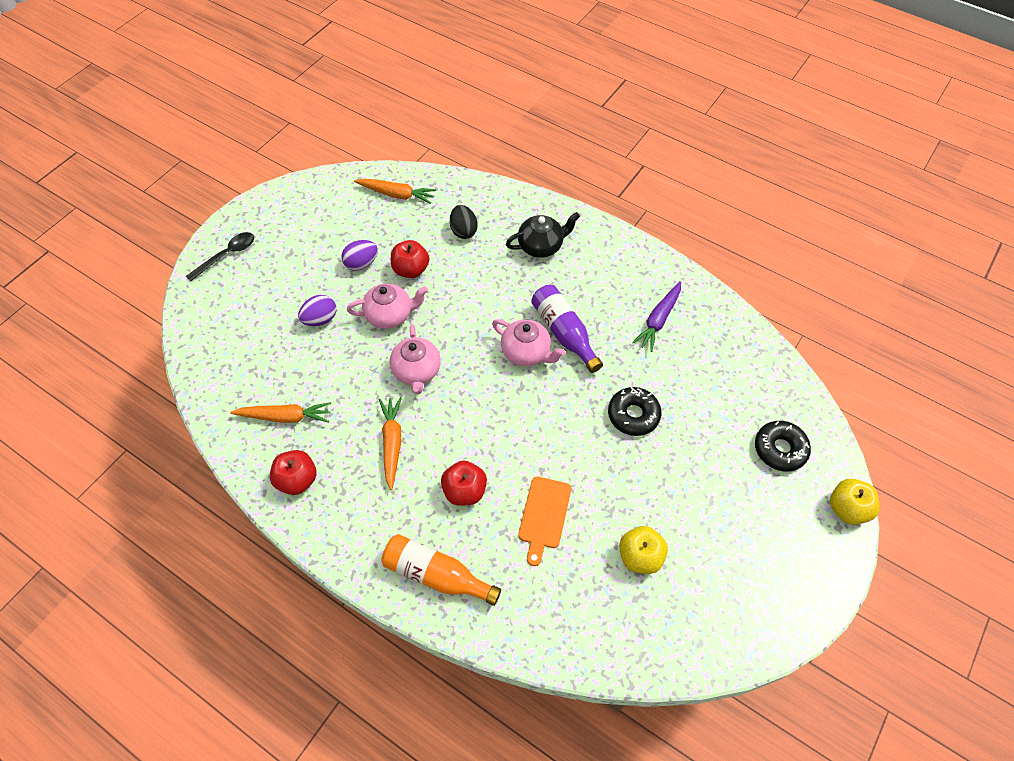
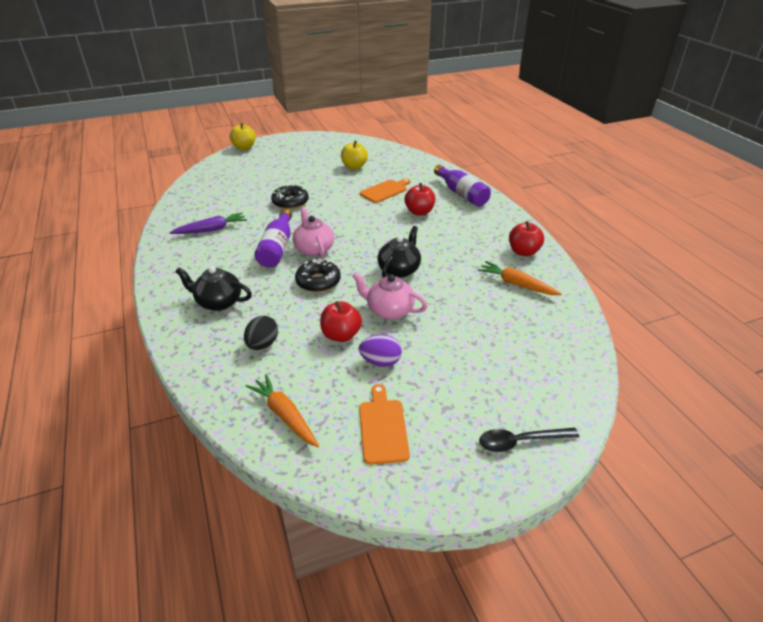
camera: 145 degrees left, 20 degrees down
(320, 319) = (451, 333): purple egg -> none
(325, 219) = (383, 427): none -> orange cutting board
(392, 443) = (447, 244): orange carrot -> none
(417, 371) = (399, 270): pink teapot -> black teapot
(436, 575) = (461, 194): orange bottle -> purple bottle
(780, 449) = (240, 168): black donut -> black donut (318, 281)

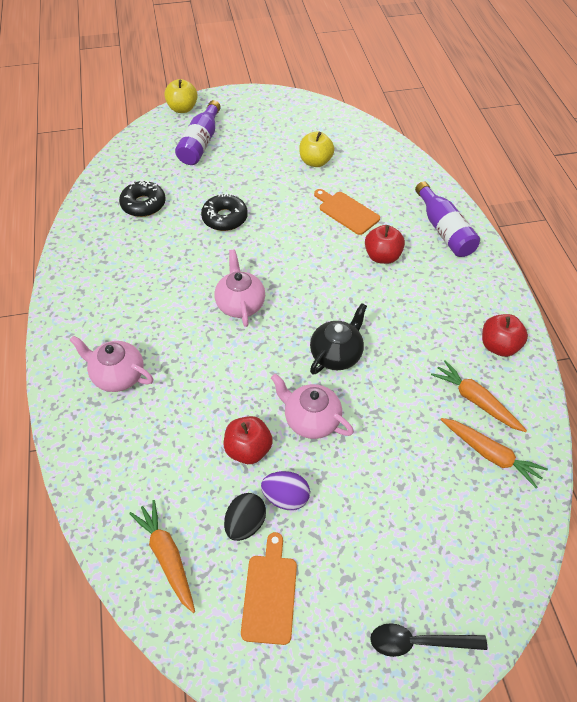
camera: 10 degrees right, 15 degrees up
(211, 230) = (124, 254): purple carrot -> none
(218, 302) = (117, 375): black teapot -> pink teapot
(262, 344) = (158, 449): black egg -> black egg (245, 523)
(277, 248) = (197, 296): purple bottle -> purple bottle (200, 143)
(318, 281) = (236, 360): black donut -> black donut (143, 204)
(385, 191) = (346, 212): orange cutting board -> orange cutting board turned 105 degrees counterclockwise
(539, 314) = (490, 454): none -> orange carrot

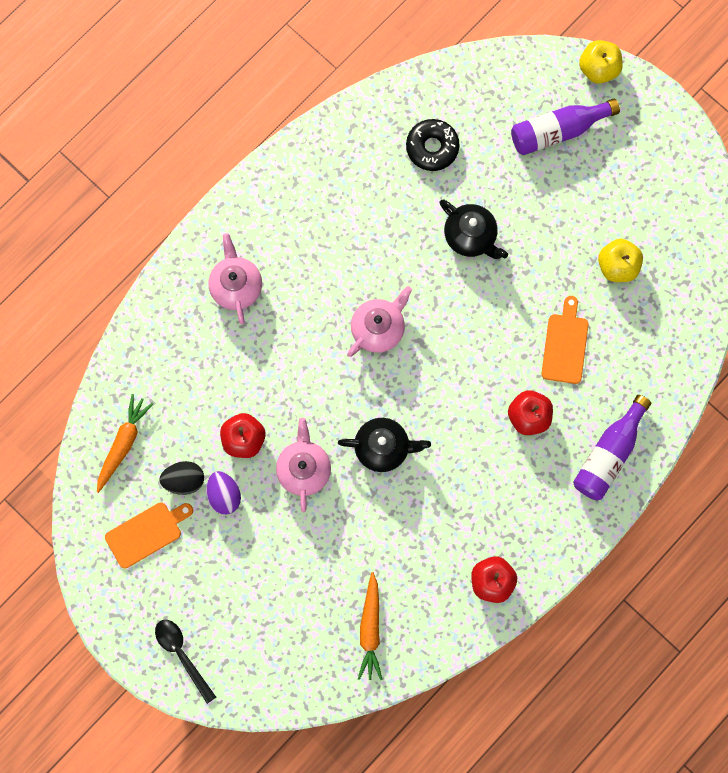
camera: 55 degrees right, 25 degrees up
(225, 218) = (470, 236): black donut -> black teapot
(476, 400) = (416, 590): orange carrot -> none

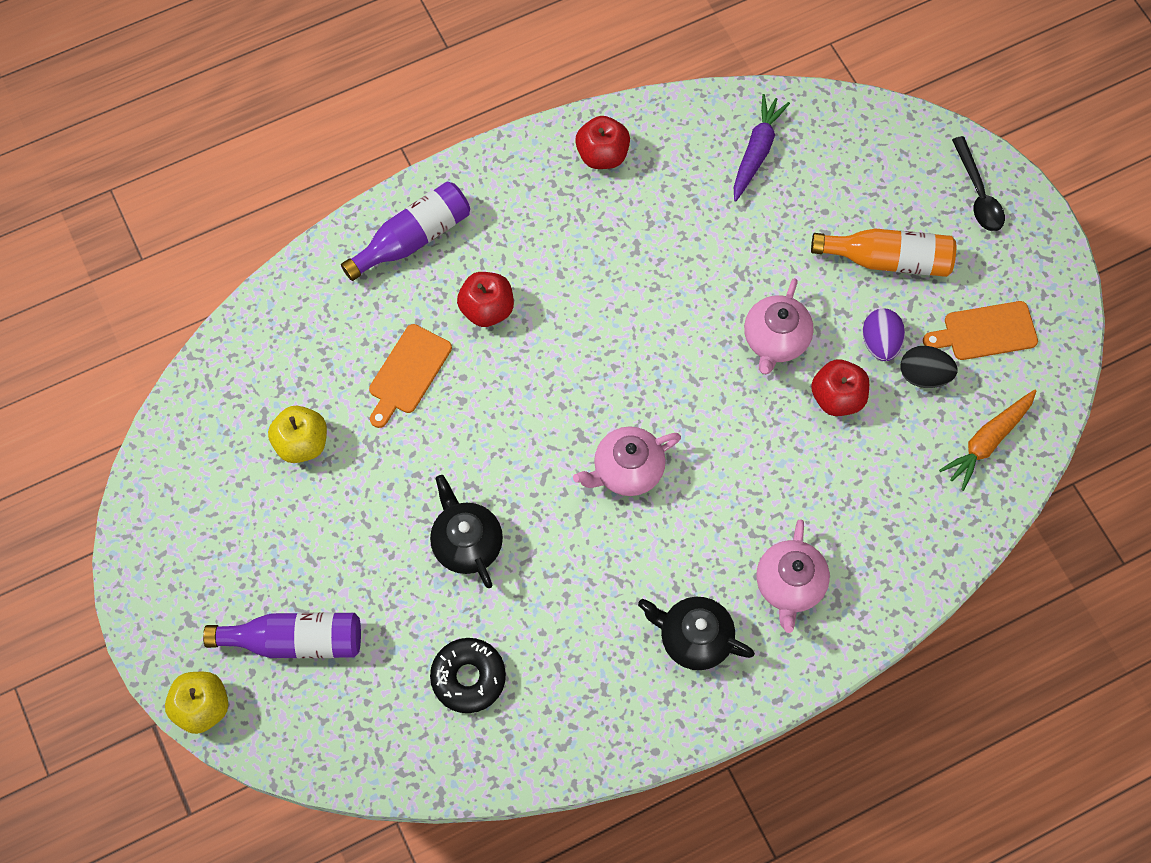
camera: 160 degrees left, 10 degrees down
(238, 568) = (887, 259): none -> orange bottle
(370, 629) = (756, 151): orange carrot -> purple carrot
(383, 447) = (672, 332): black teapot -> black teapot (694, 638)

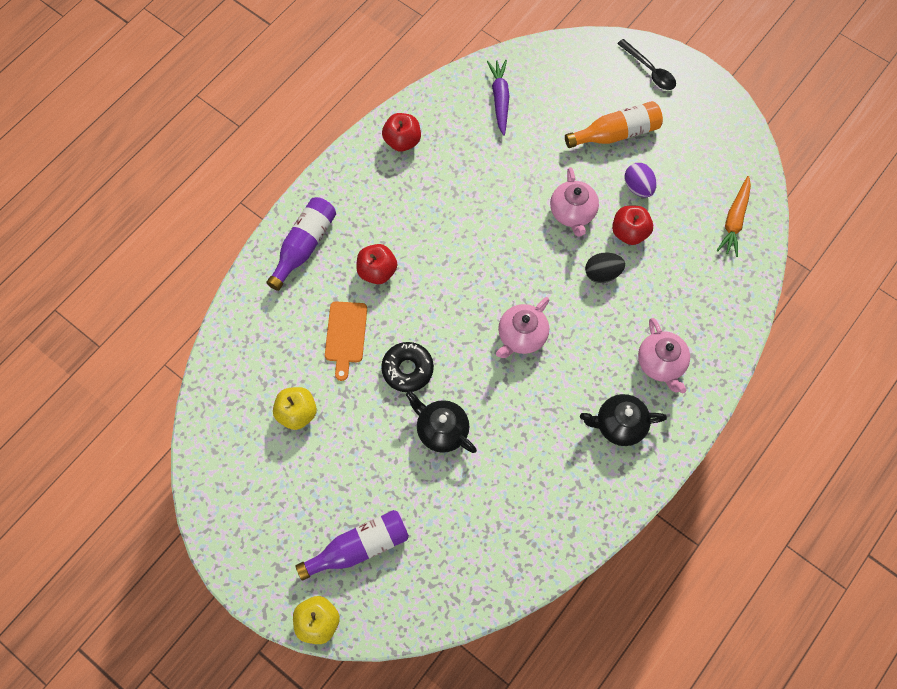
camera: 25 degrees left, 0 degrees up
(468, 677) = (488, 518): black donut -> black donut (407, 369)
(923, 375) = (675, 196): black egg -> black egg (602, 273)
(985, 332) = (698, 153): orange cutting board -> none

